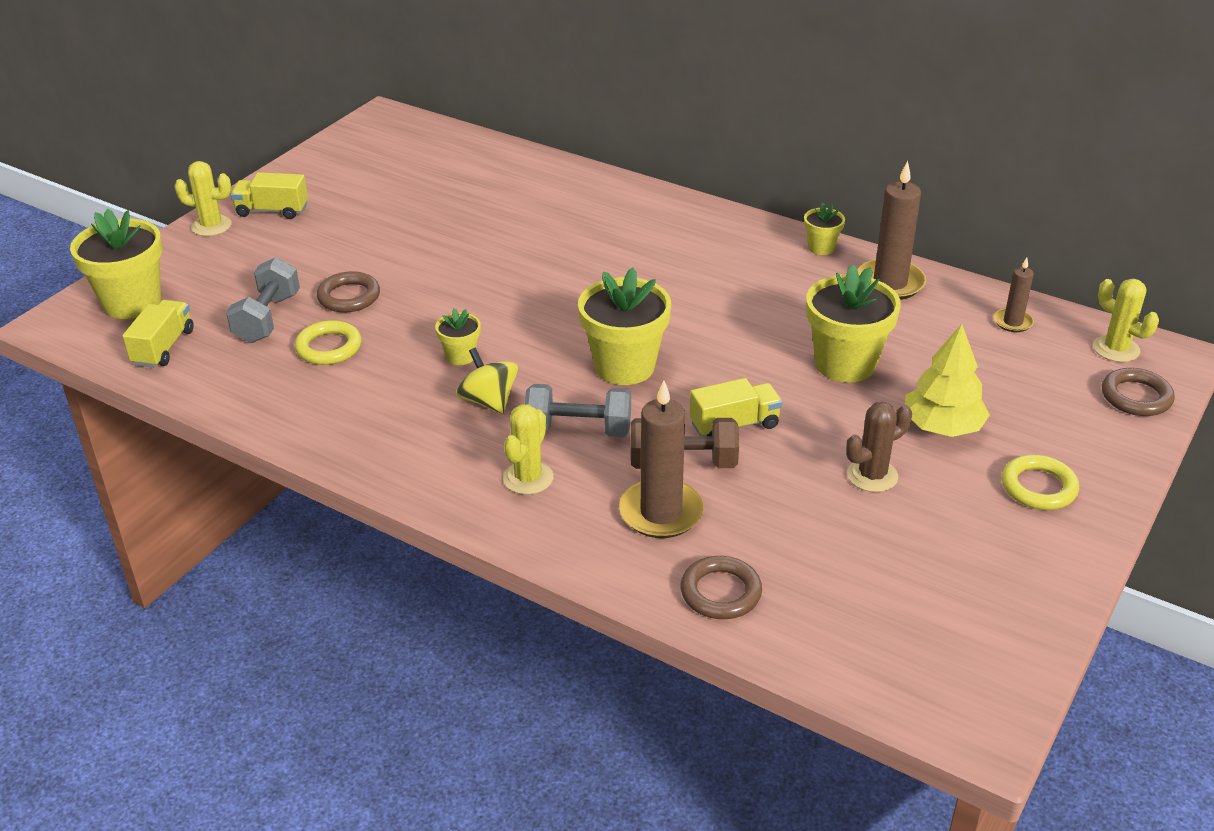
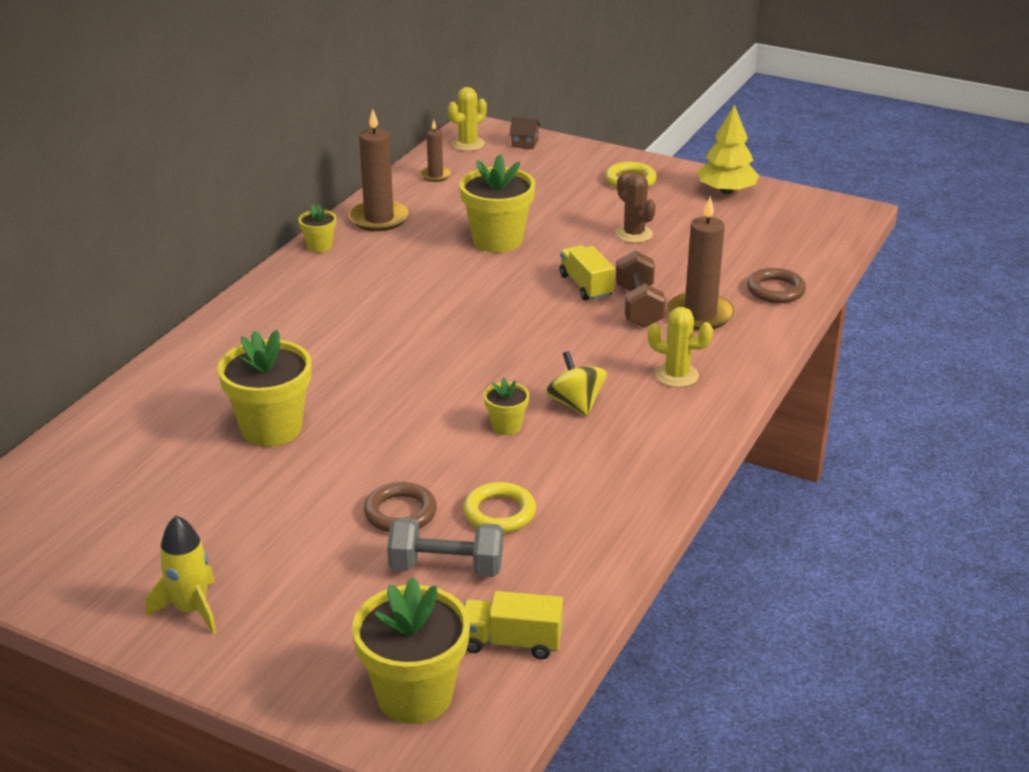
camera: 95 degrees left, 5 degrees down
(211, 226) = (224, 661): yellow cactus -> none
(272, 211) = (191, 609): yellow truck -> yellow rocket
(488, 401) = (575, 404): yellow spinning top -> yellow spinning top turned 105 degrees clockwise
(578, 430) = (607, 355): grey dumbbell -> none
(624, 366) = (513, 337): yellow flower pot -> yellow flower pot (271, 428)
(942, 427) = (571, 207): yellow tree -> yellow tree (726, 191)
(1136, 397) = (524, 143): brown ring -> brown house

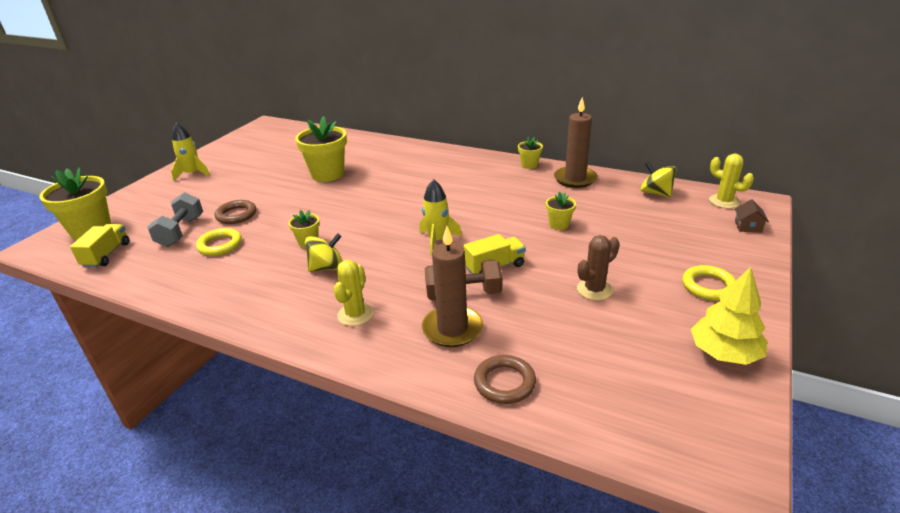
camera: 90 degrees right, 0 degrees up
(435, 175) = (655, 193): brown candle -> yellow spinning top
(497, 240) = (559, 224): yellow flower pot -> yellow flower pot, size x0.50
(520, 322) = (437, 240): none -> yellow rocket

